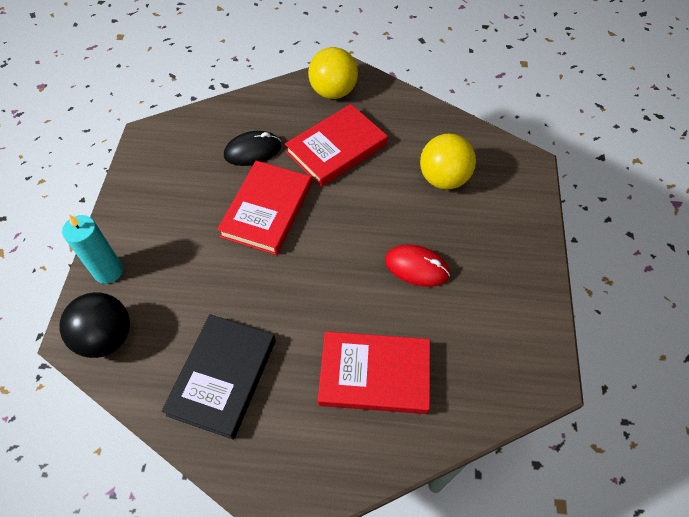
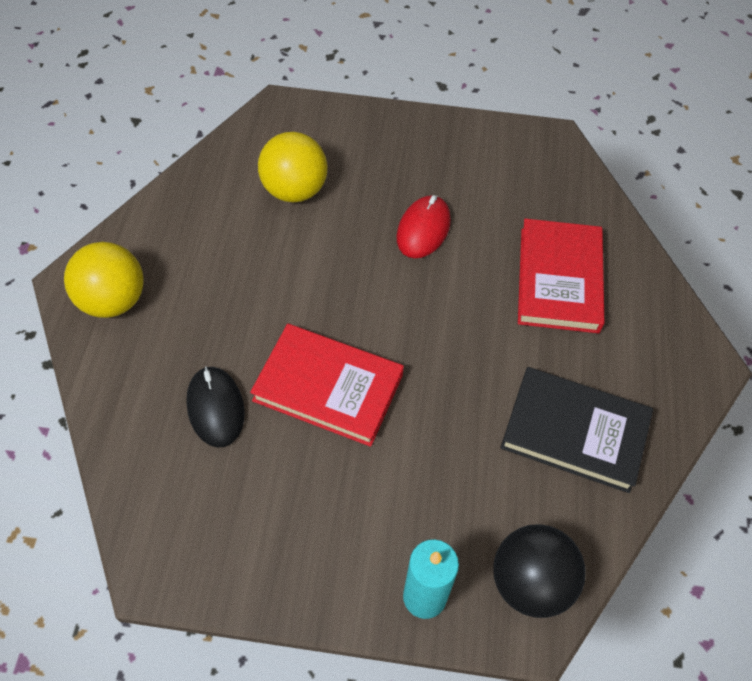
camera: 90 degrees left, 0 degrees up
(336, 148) = (226, 301): red book -> none

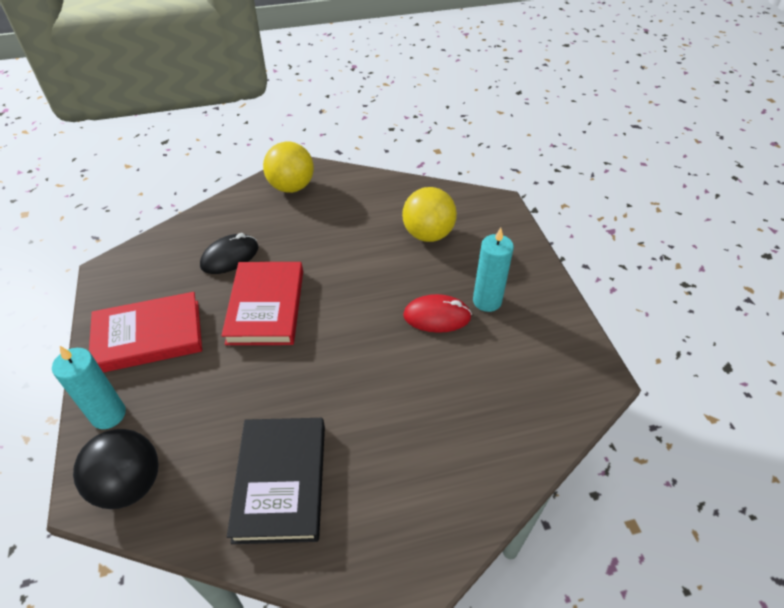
camera: 70 degrees right, 10 degrees down
(422, 180) = (487, 301): none -> turquoise candle
(559, 279) = (439, 426): red book -> red book (148, 336)

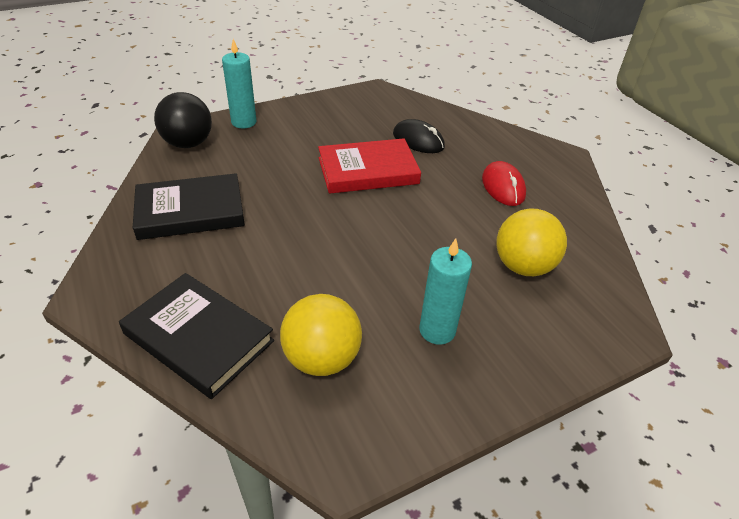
camera: 75 degrees right, 5 degrees down
(148, 336) = (317, 121): red book -> none
(291, 187) = (533, 157): yellow ball -> yellow ball (321, 358)
(437, 316) = (396, 287): red mouse -> red mouse (503, 187)
(475, 473) = (199, 337): none -> black book

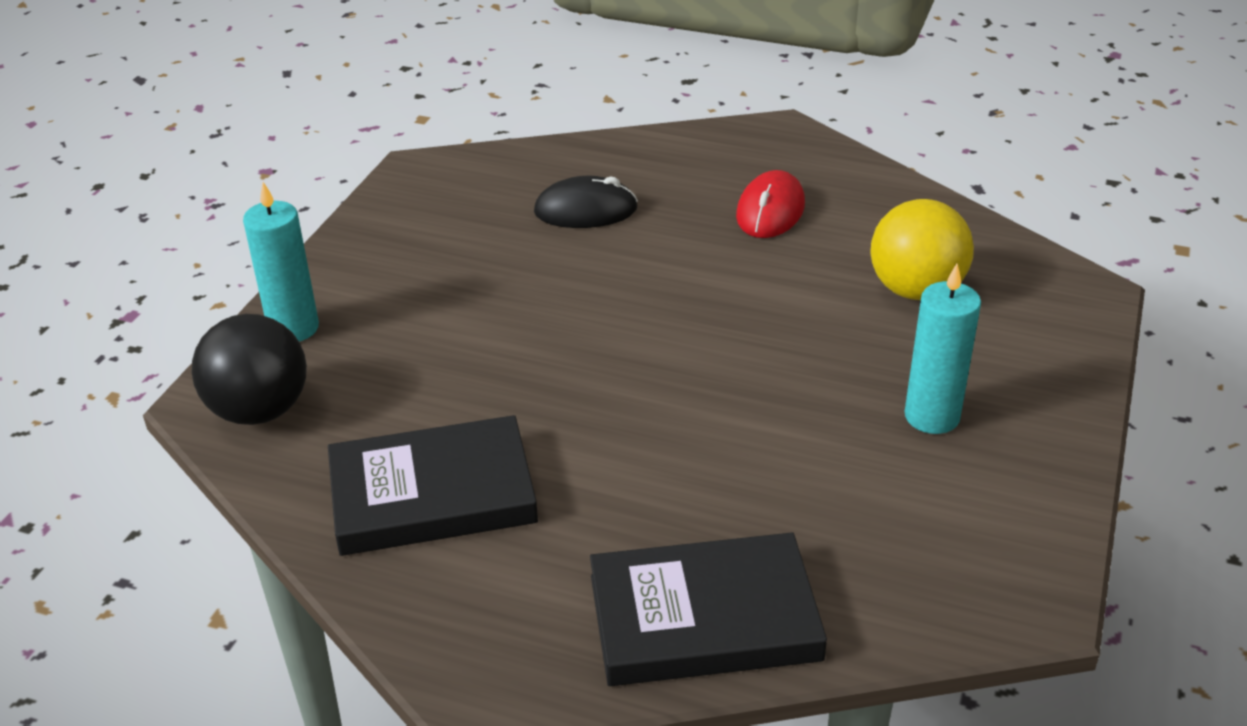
camera: 40 degrees left, 5 degrees down
(190, 211) = (432, 493): black book -> black book turned 45 degrees clockwise
(321, 358) = (867, 531): yellow ball -> none
(368, 170) = (583, 289): red book -> none
(503, 187) = (770, 211): red mouse -> red mouse turned 75 degrees clockwise

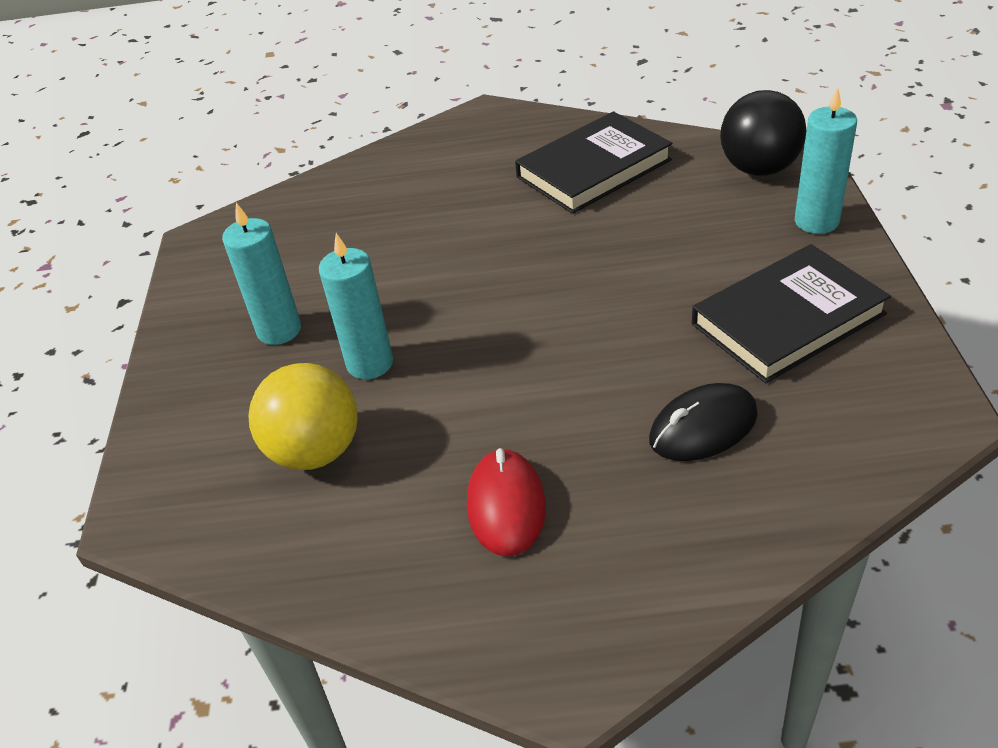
camera: 160 degrees right, 5 degrees up
(704, 617) = (390, 171): black book -> black book (788, 319)
(839, 347) = (370, 363): none -> turquoise candle

